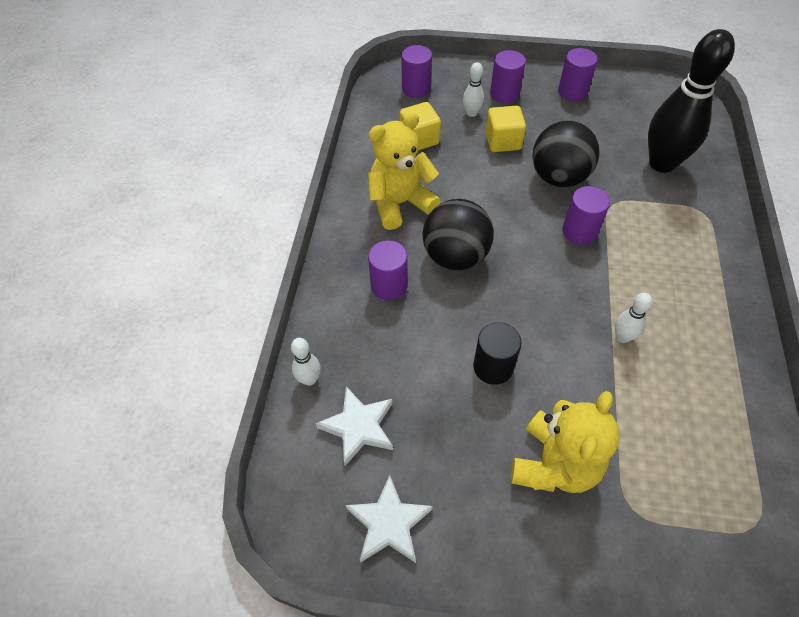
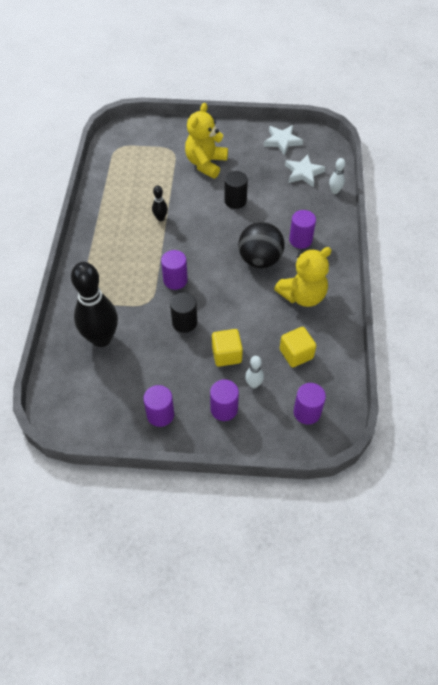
camera: 175 degrees right, 0 degrees up
(558, 177) = (184, 322): black ball -> black cylinder
(622, 337) = (160, 218): white bowling pin -> black bowling pin

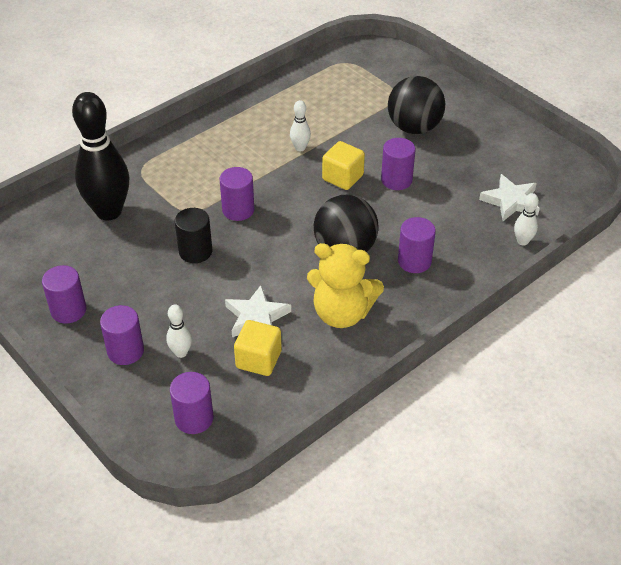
camera: 45 degrees right, 10 degrees down
(160, 218) = (300, 148): black bowling pin -> white bowling pin
(206, 163) = (414, 127): yellow teddy bear -> black ball
(226, 355) = (193, 308): yellow cube -> yellow cube (342, 177)
(235, 201) = (396, 180): black cylinder -> purple cylinder
(282, 141) = (529, 156): white star -> white star (257, 317)

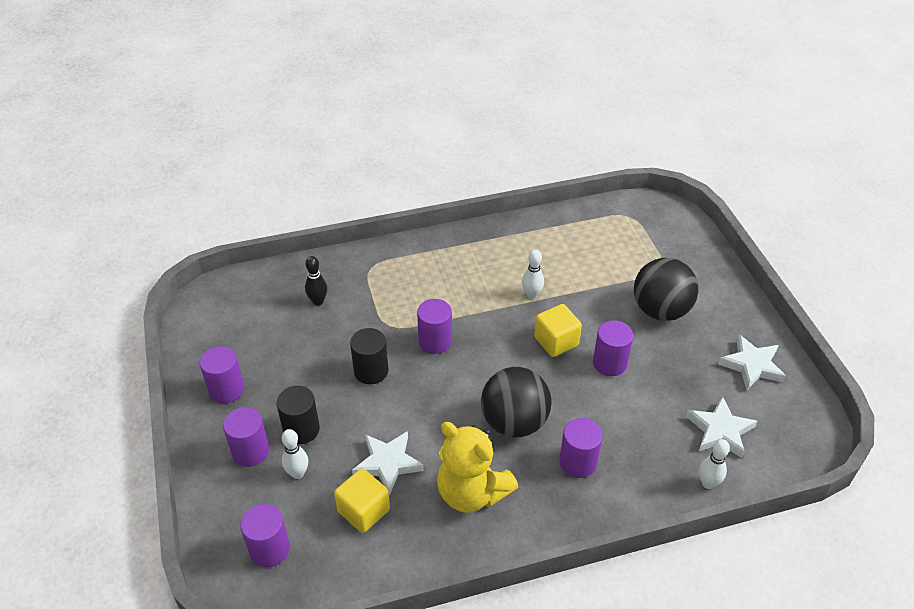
camera: 25 degrees right, 0 degrees up
(109, 211) = (318, 301): black bowling pin -> black bowling pin, size x0.43
(161, 318) = (301, 429): none -> black cylinder
(508, 146) = (752, 365): none -> white star

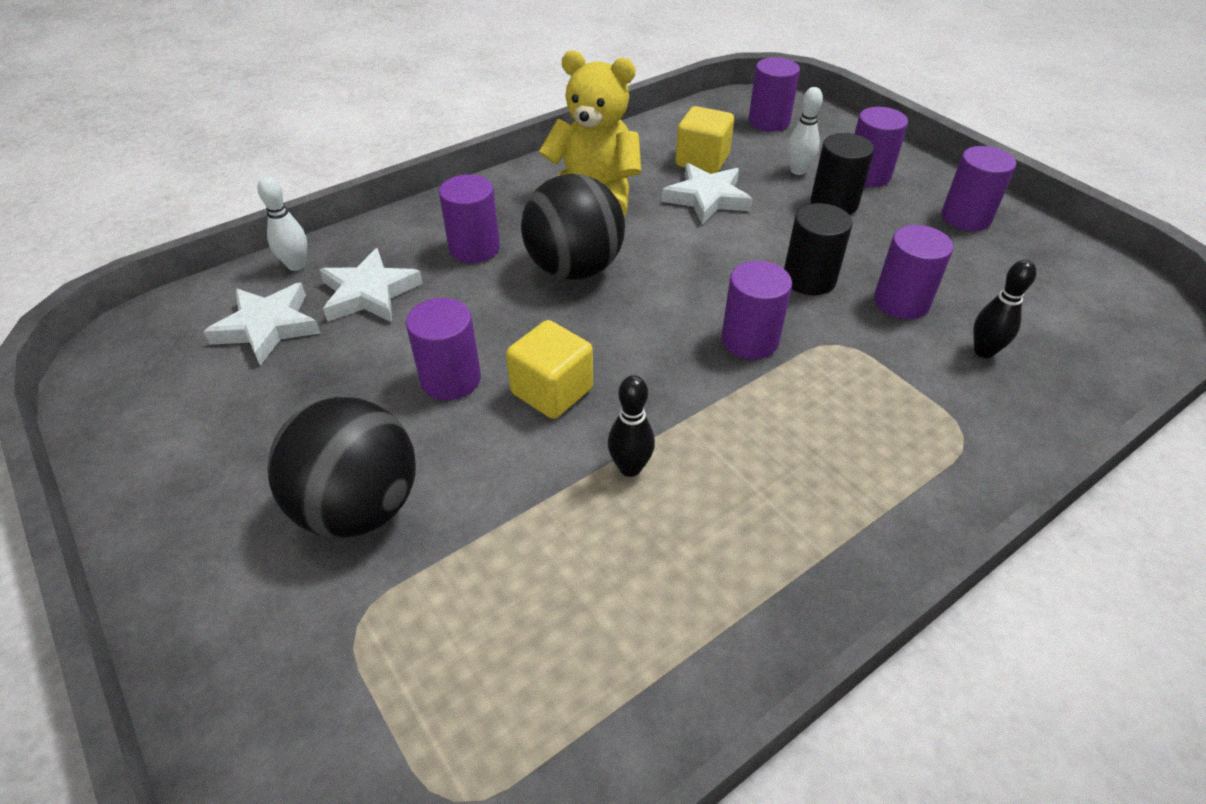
camera: 160 degrees right, 0 degrees up
(332, 340) = (901, 302): none -> purple cylinder
(531, 295) = (630, 468): white bowling pin -> black bowling pin
(752, 365) = (186, 441): white star -> white star (369, 293)

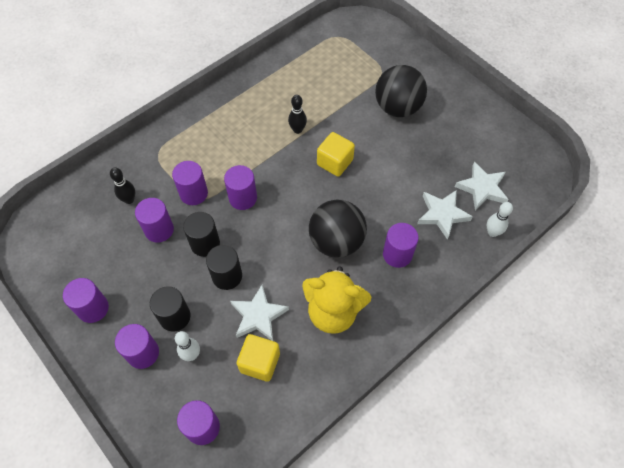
camera: 175 degrees right, 15 degrees up
(450, 379) = (382, 165): purple cylinder -> purple cylinder (193, 193)
(762, 239) = (227, 276): none -> black cylinder

